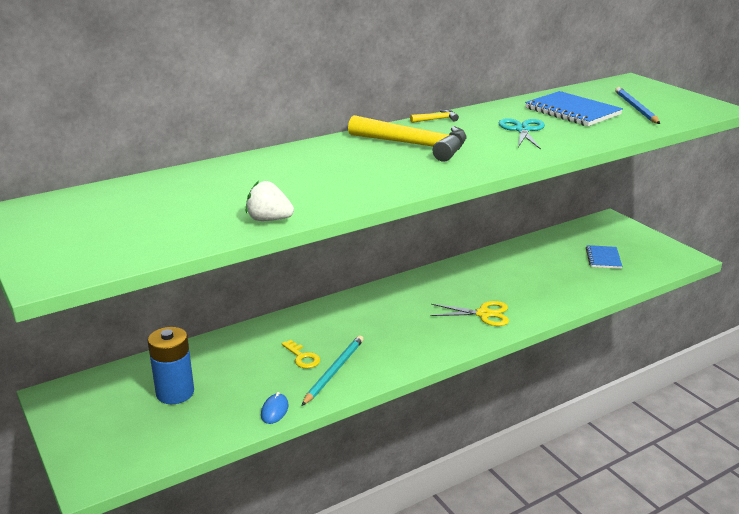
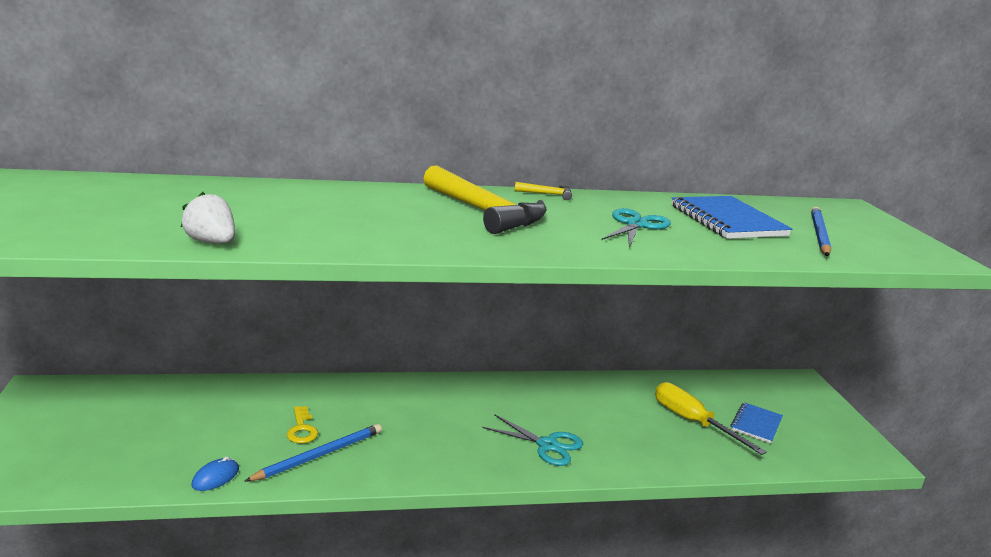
camera: 20 degrees right, 5 degrees down
(175, 393) = (142, 424): blue battery -> none
(334, 371) = (319, 455): turquoise pencil -> blue pencil
(483, 314) = (547, 445): yellow scissors -> turquoise scissors
(563, 269) = (693, 422): none -> yellow screwdriver

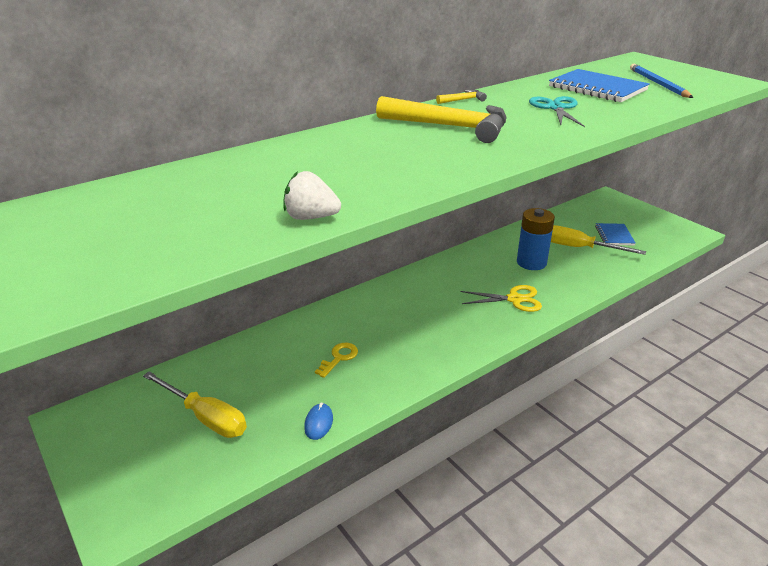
camera: 25 degrees left, 10 degrees up
(132, 431) = (205, 417): none -> yellow screwdriver
(302, 429) = (339, 358): yellow key -> yellow key turned 105 degrees counterclockwise
(319, 455) = (375, 372): blue pencil -> none
(547, 445) = (514, 299): turquoise scissors -> yellow scissors
(613, 416) = (531, 262): none -> blue battery

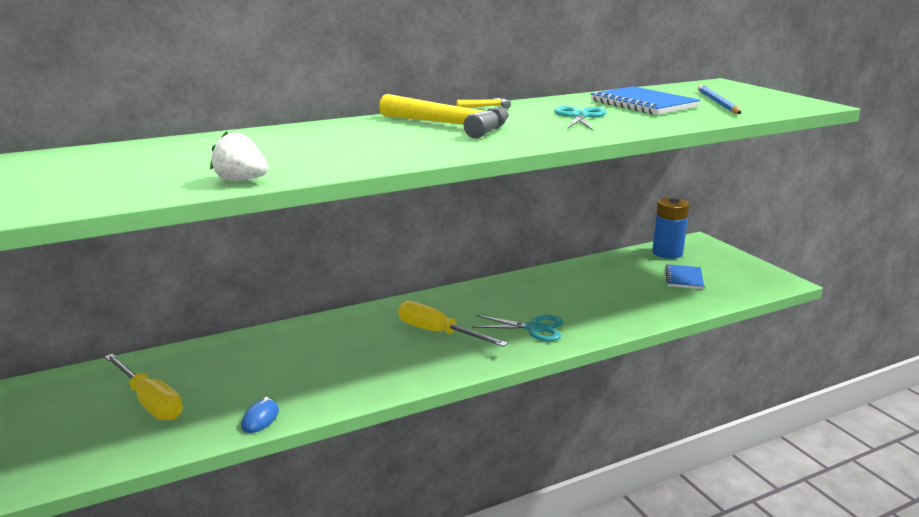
camera: 10 degrees right, 10 degrees down
(339, 358) = (313, 364): yellow key -> none
(514, 299) = (534, 328): yellow scissors -> turquoise scissors
(531, 262) = (572, 296): blue battery -> blue battery (667, 253)
(579, 248) = (636, 287): yellow screwdriver -> yellow screwdriver (438, 333)

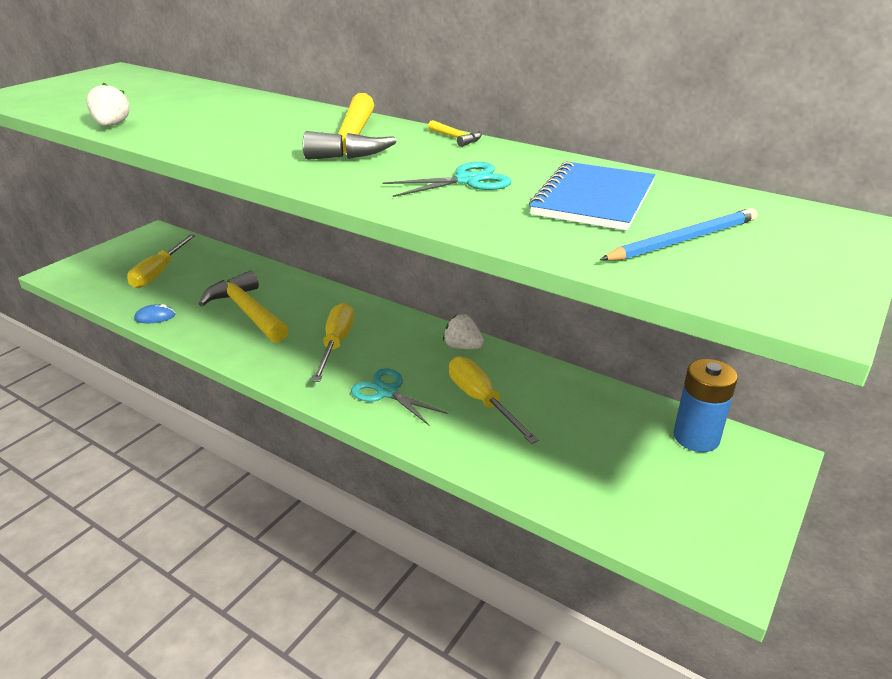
camera: 60 degrees right, 10 degrees up
(323, 363) = (247, 311): none -> yellow hammer
(500, 287) = (462, 347): none -> white strawberry
(534, 328) = (387, 392): turquoise scissors -> turquoise scissors turned 150 degrees clockwise
(577, 299) = (481, 401): none -> yellow screwdriver
(684, 278) = (627, 469): blue notebook -> none

